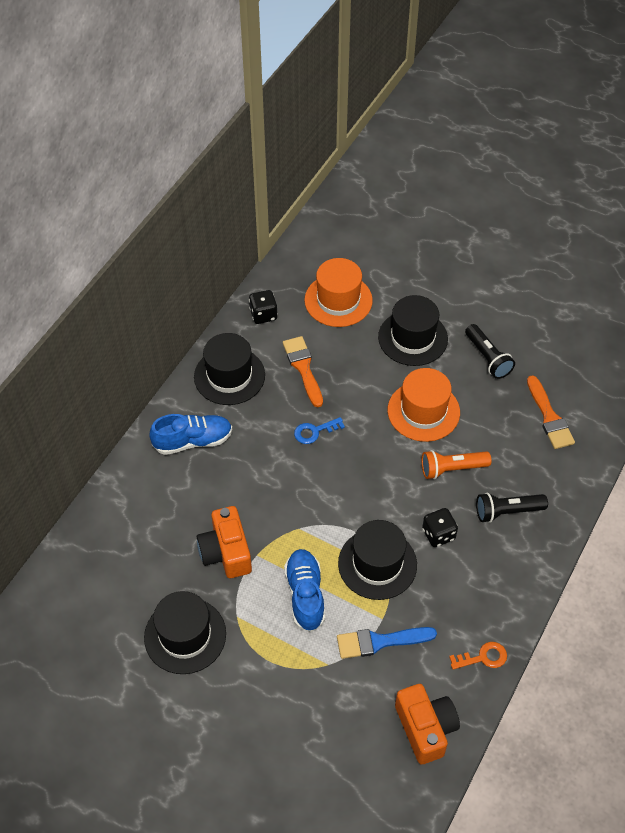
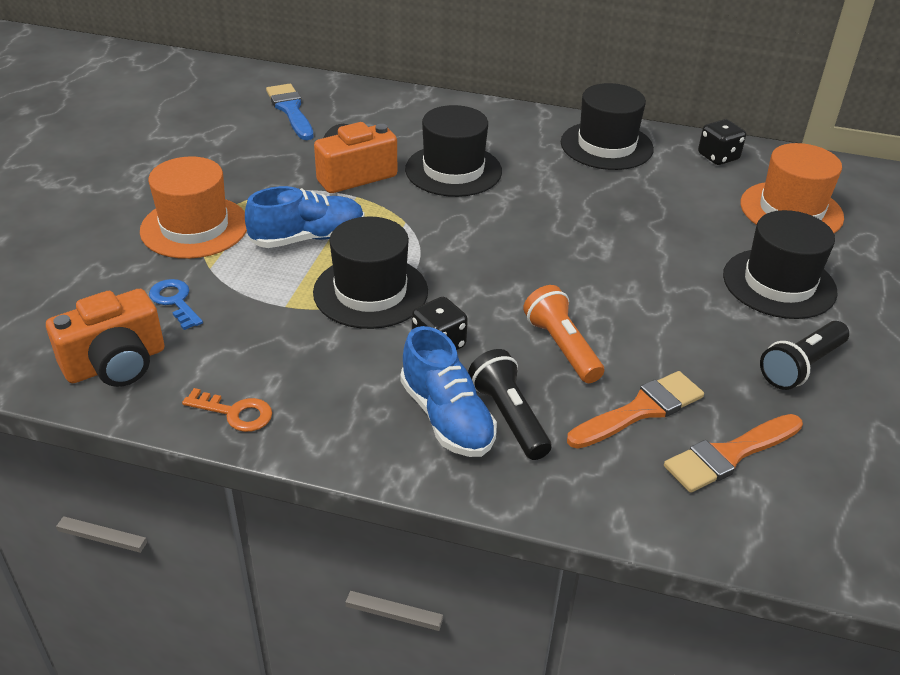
camera: 75 degrees right, 15 degrees down
(185, 635) = (237, 163): black hat -> black hat (453, 170)
(193, 441) = (498, 135): blue shoe -> blue shoe (447, 417)
(303, 368) = (655, 196): orange brush -> orange brush (640, 410)
(314, 431) = (559, 216): blue key -> blue key (175, 301)
(380, 641) = (249, 308): blue brush -> blue brush (291, 110)
(423, 411) = (651, 308): orange hat -> orange hat (194, 227)
(483, 657) = (235, 413): orange key -> orange key turned 45 degrees counterclockwise

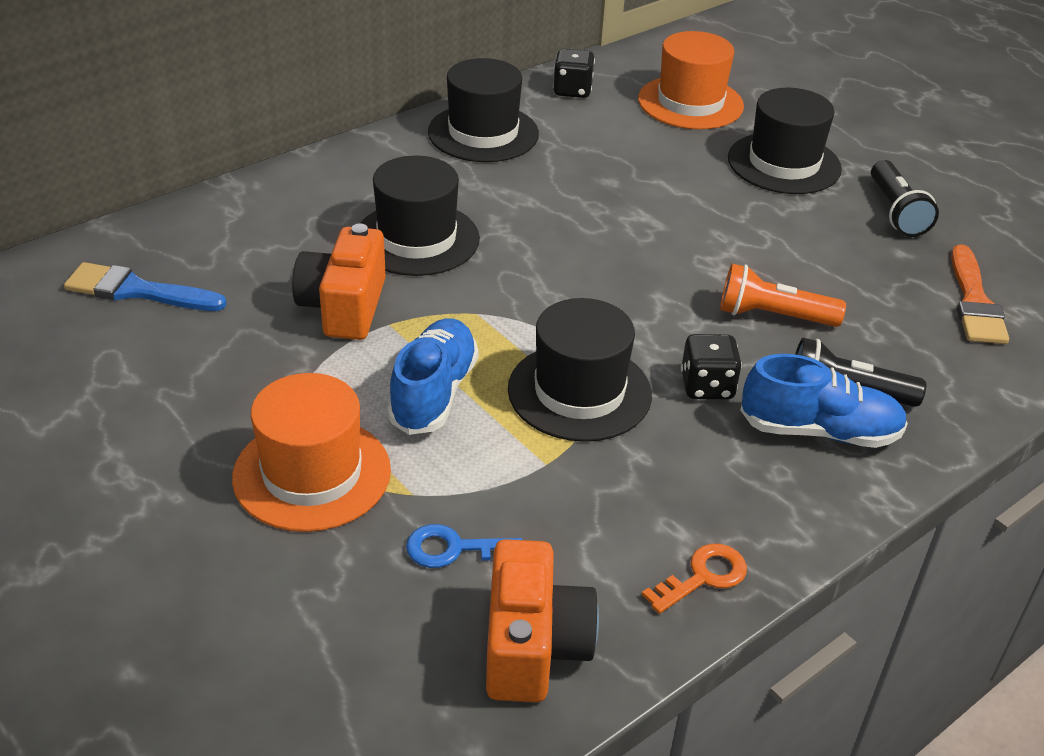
camera: 55 degrees left, 0 degrees up
(640, 410) = (890, 317): orange brush -> none

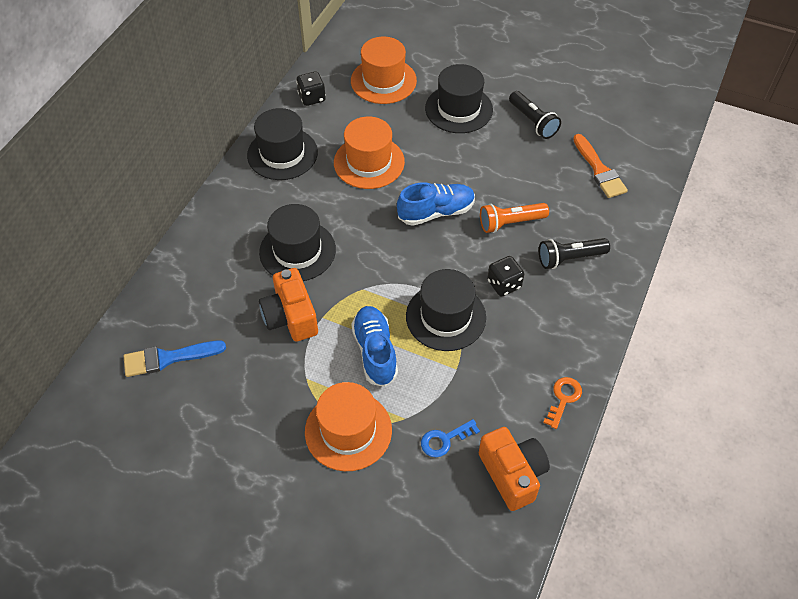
camera: 25 degrees left, 15 degrees up
(600, 179) = (369, 162): none -> orange hat
(819, 431) = (569, 288): blue shoe -> blue shoe (436, 212)

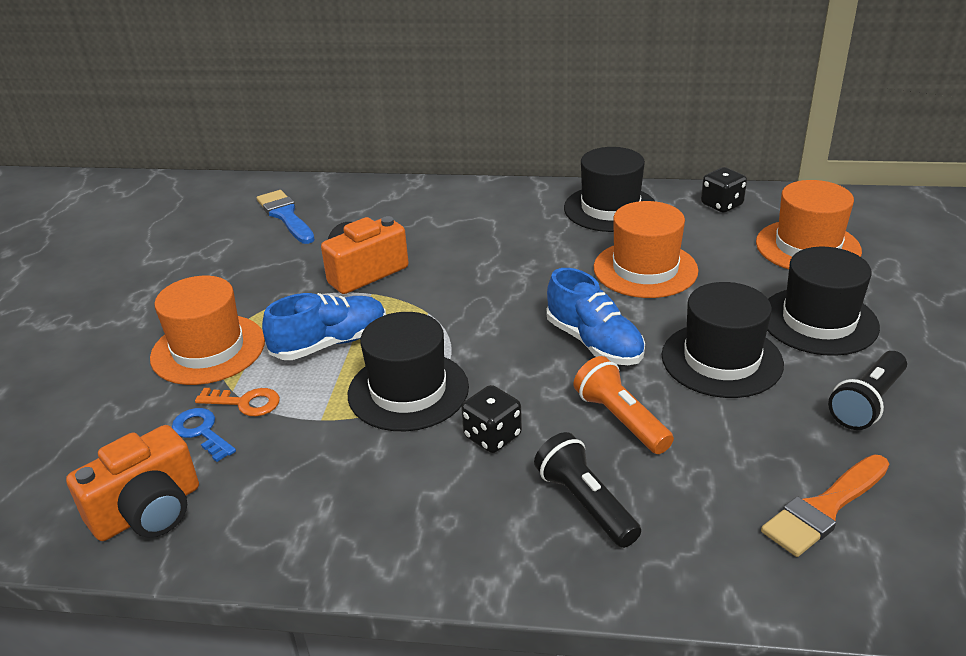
camera: 75 degrees right, 20 degrees down
(297, 251) = (464, 253): black hat -> black hat (721, 360)
(563, 398) = (291, 546): orange key -> orange key (246, 403)

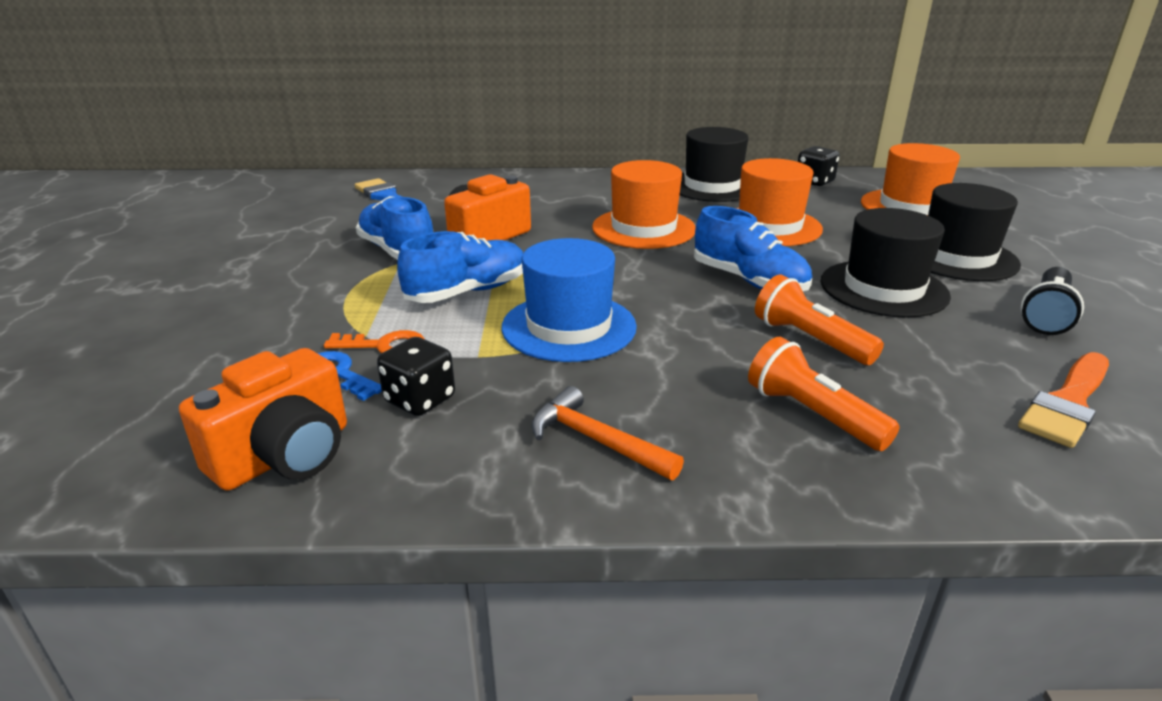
camera: 10 degrees left, 5 degrees down
(208, 349) = (329, 302): orange hat -> orange hat (643, 228)
(279, 288) = (397, 251): none -> blue shoe
(393, 516) = (596, 440): none -> orange hammer
(408, 390) = (569, 327): black hat -> blue hat
(492, 436) = (679, 361): black dice -> black dice (420, 400)
(585, 503) = (812, 414): black flashlight -> orange flashlight

